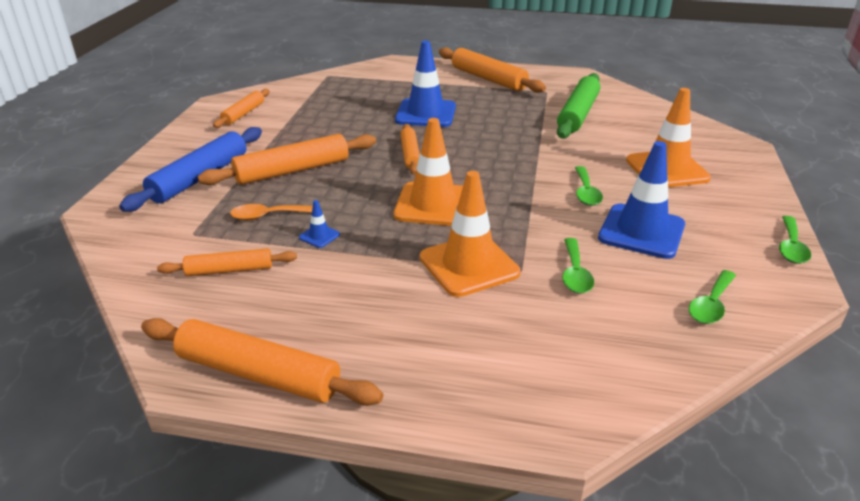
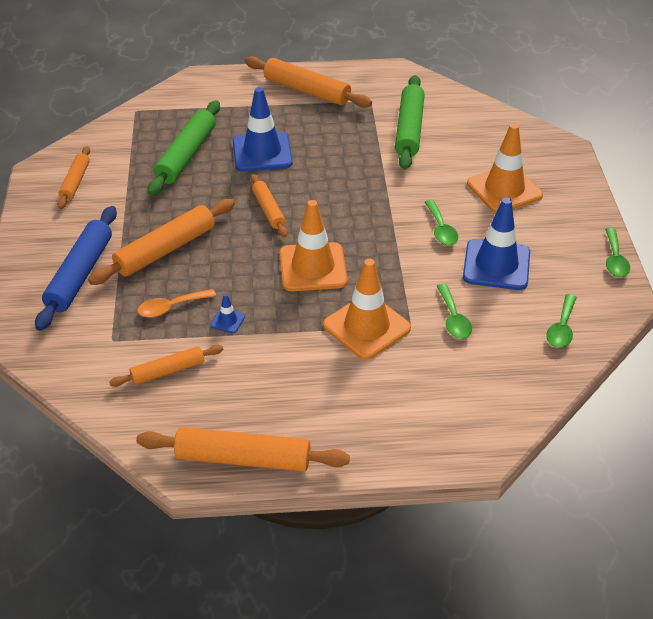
camera: 15 degrees left, 10 degrees up
(354, 108) = (186, 155): none -> green rolling pin

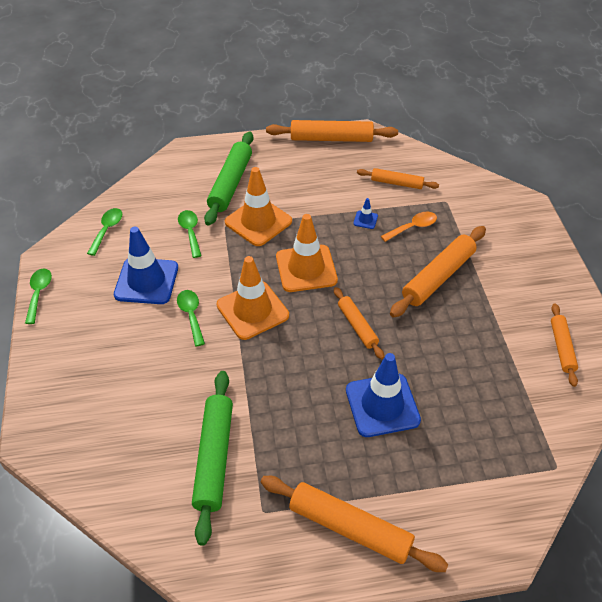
camera: 175 degrees right, 5 degrees up
(80, 274) = (498, 249): blue rolling pin -> none
(168, 371) = (397, 183): orange rolling pin -> orange rolling pin turned 45 degrees clockwise
(186, 155) = (464, 394): green rolling pin -> green rolling pin (230, 183)
(504, 189) = (120, 369): orange traffic cone -> orange traffic cone (252, 310)

